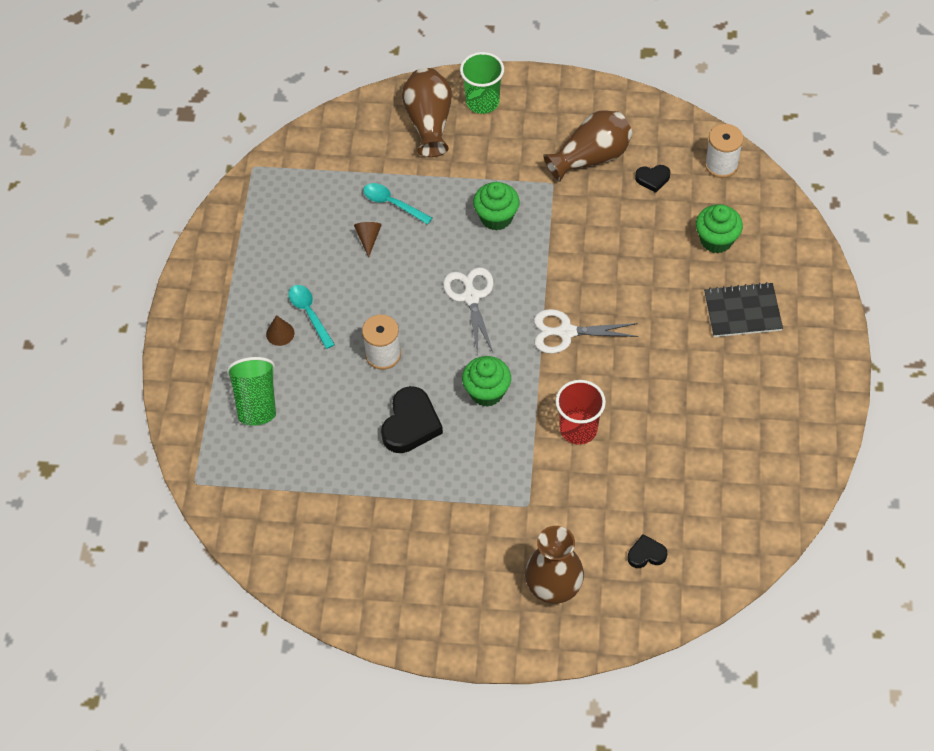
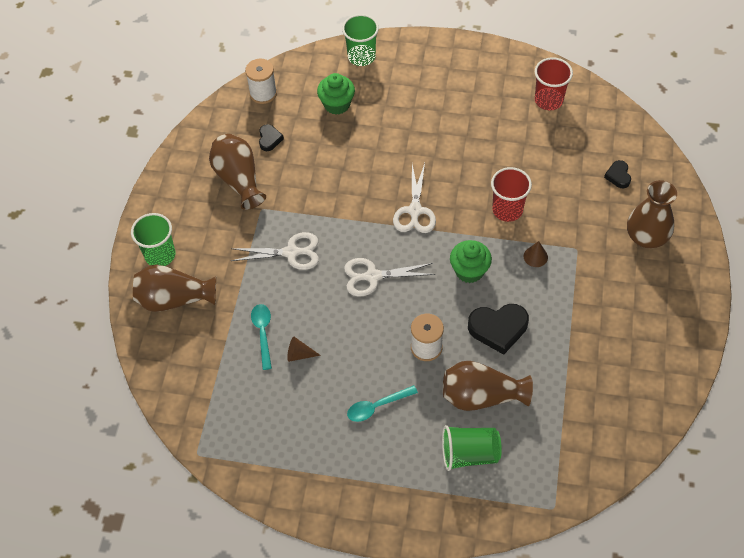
camera: 85 degrees left, 0 degrees up
(280, 333) = (396, 432): brown cone -> brown cone (535, 256)
(325, 410) = (481, 396): none -> brown vase
(392, 204) = (263, 333): turquoise spoon -> turquoise spoon turned 135 degrees clockwise
(410, 424) = (498, 329): black heart -> black heart turned 150 degrees clockwise
(496, 217) = (291, 252): green cupcake -> white scissors
(742, 311) = (406, 95): black notebook -> none
(761, 472) = (548, 100): none -> red cup
(799, 259) = (361, 56): none -> green cup

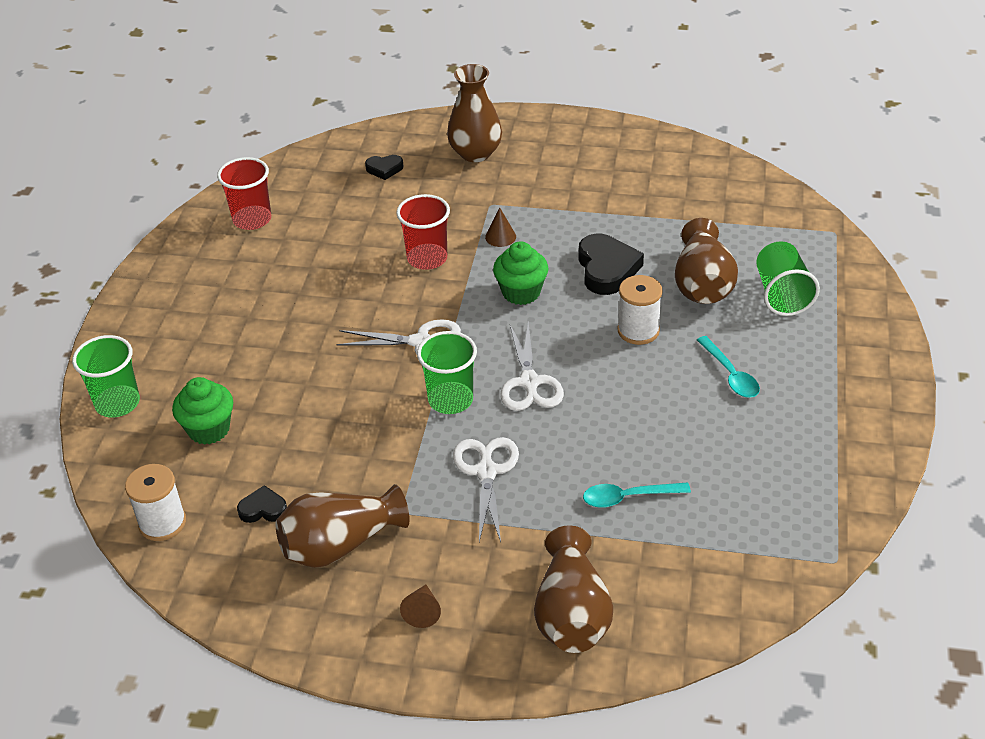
camera: 90 degrees left, 15 degrees down
(160, 255) = (485, 641): green cup -> green cup (450, 400)
(299, 354) = (660, 455): brown cone -> brown cone (423, 611)

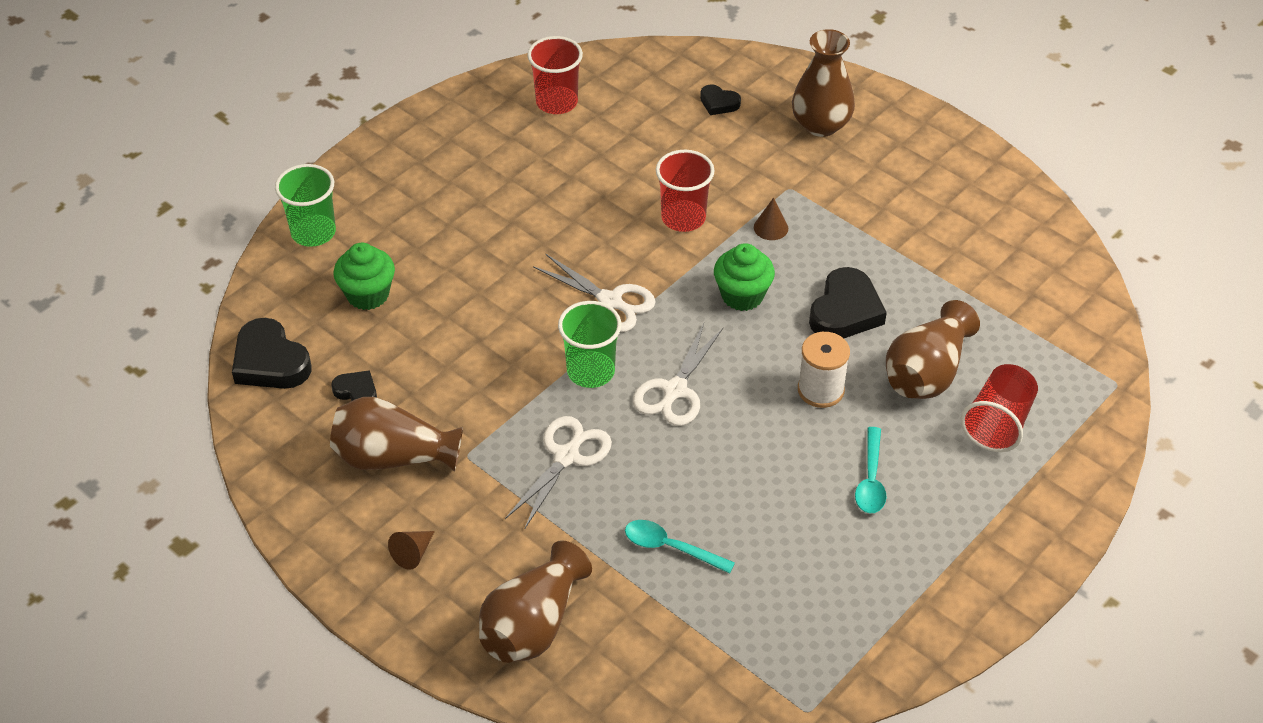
camera: 30 degrees right, 5 degrees up
(162, 523) = (270, 362): white spool -> black heart
(781, 294) = (998, 423): green cup -> red cup

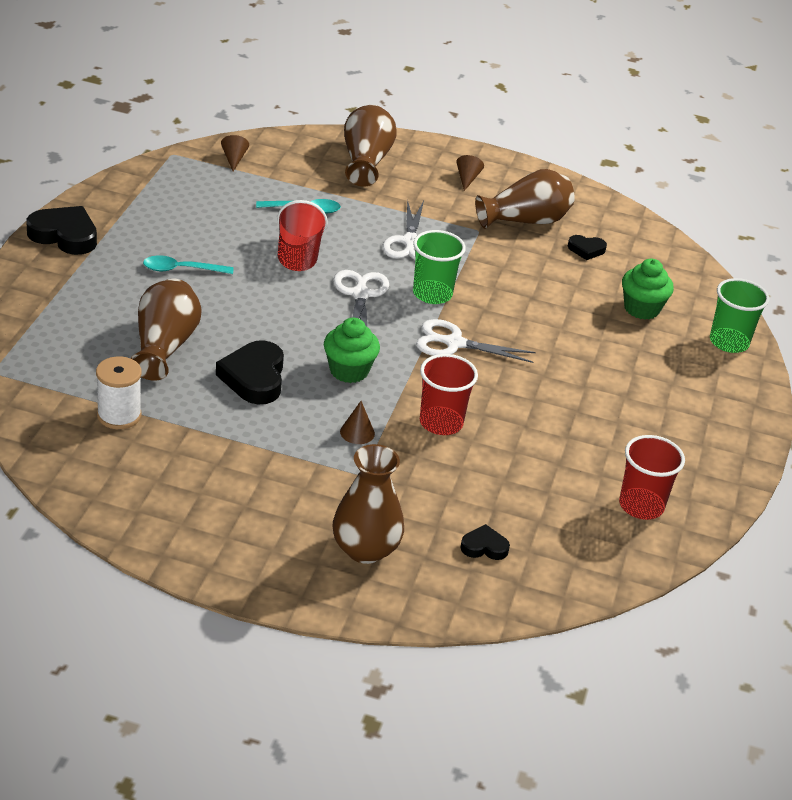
camera: 150 degrees right, 10 degrees down
(270, 362) = (663, 255): black heart -> black heart (64, 235)
(721, 677) = (234, 159): none -> brown cone
(820, 390) = (247, 317): white spool -> white spool (119, 415)
(871, 480) = (181, 269): turquoise spoon -> turquoise spoon turned 75 degrees counterclockwise
(998, 423) = (92, 323): red cup -> red cup (298, 255)

